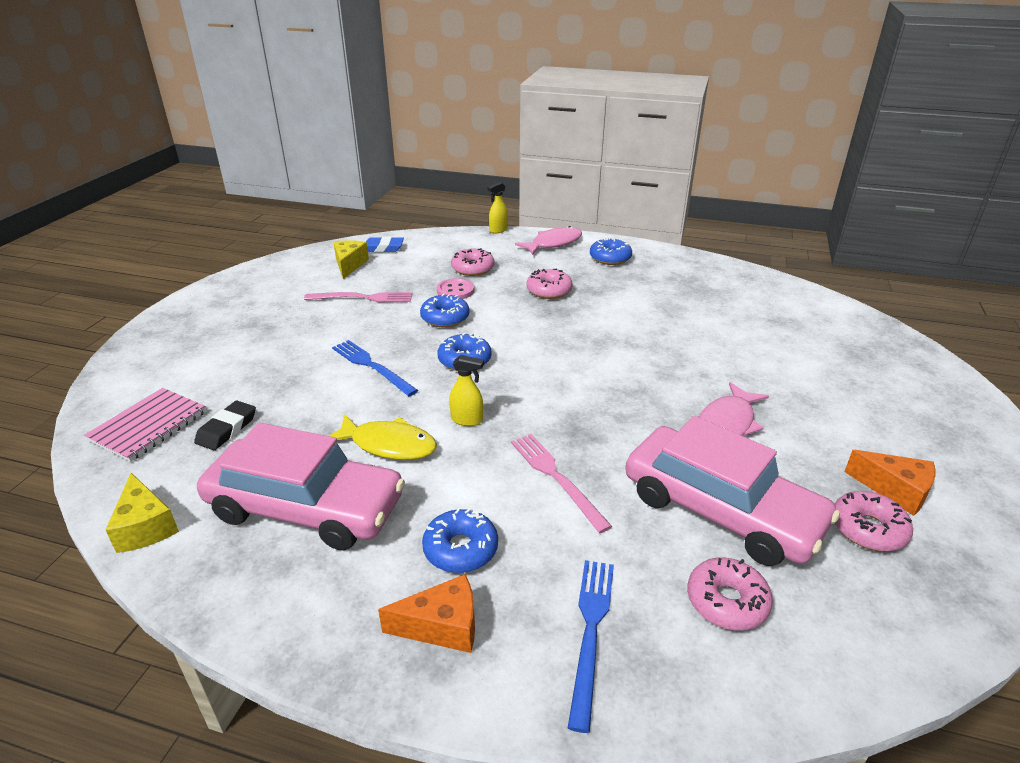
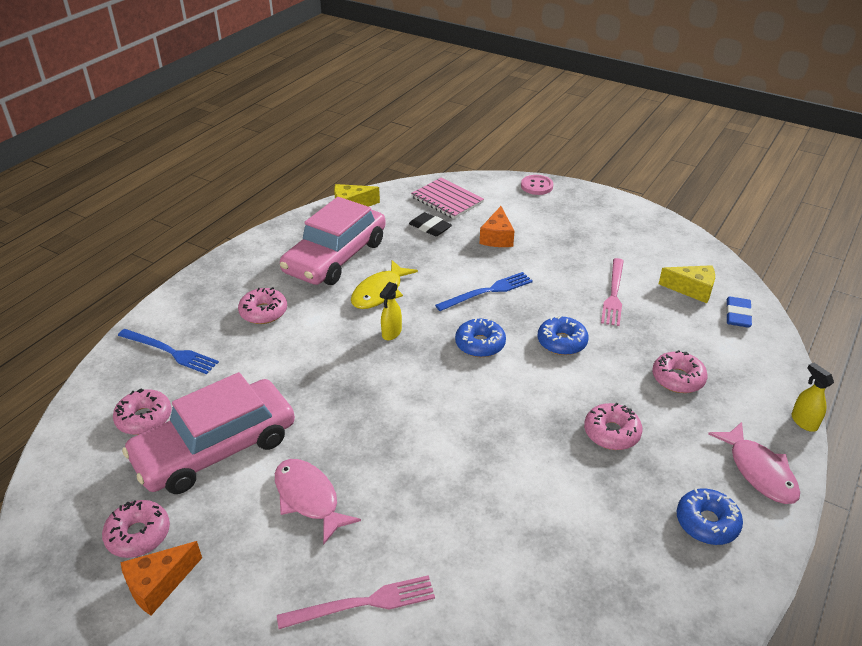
camera: 105 degrees right, 5 degrees up
(442, 626) = (214, 298): orange cheese -> orange cheese (497, 237)
(455, 291) = (621, 357): pink button -> pink button (536, 186)
(460, 549) = (263, 312): blue donut -> pink donut
(556, 477) = (301, 367): pink fork -> pink fork (363, 603)

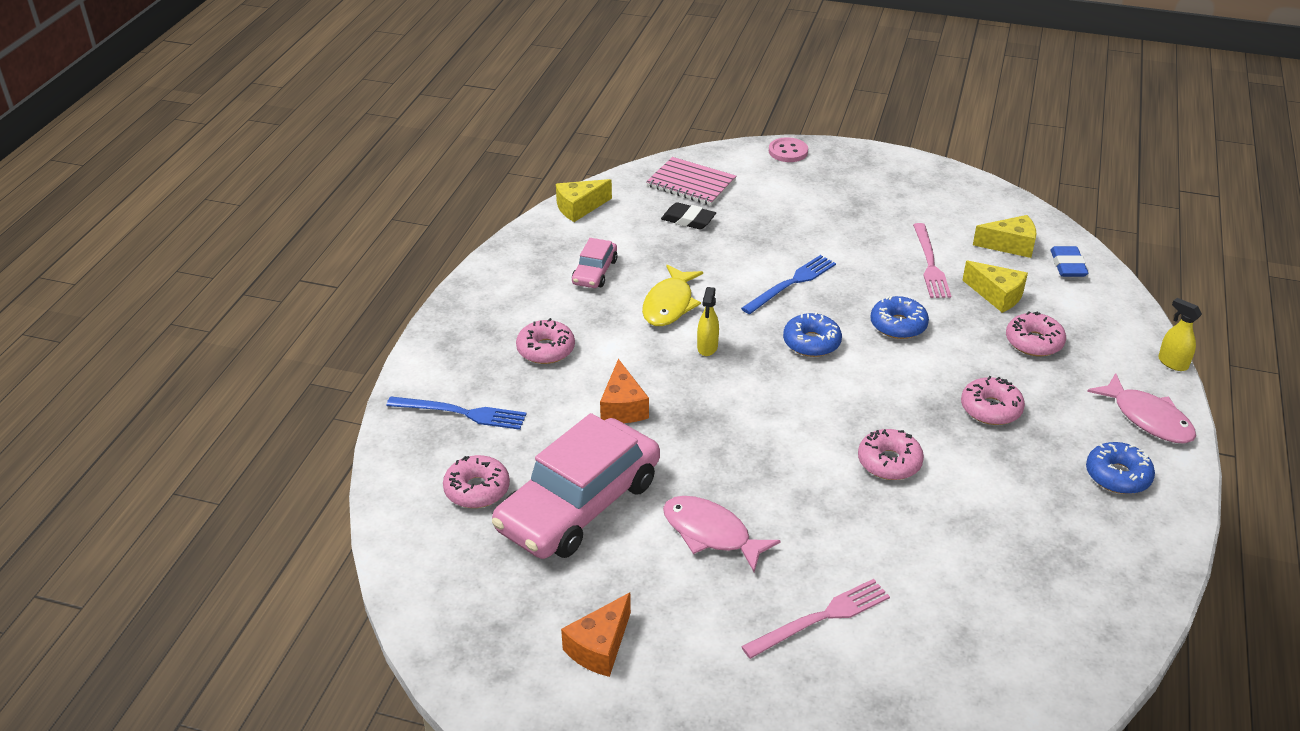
camera: 15 degrees left, 0 degrees up
(138, 535) = (547, 606): pink donut -> pink donut (889, 462)
(335, 257) = (595, 272): pink car -> pink car, size x0.47
(497, 237) = (772, 219): orange cheese -> orange cheese (623, 407)
(661, 331) = (997, 295): none -> yellow cheese

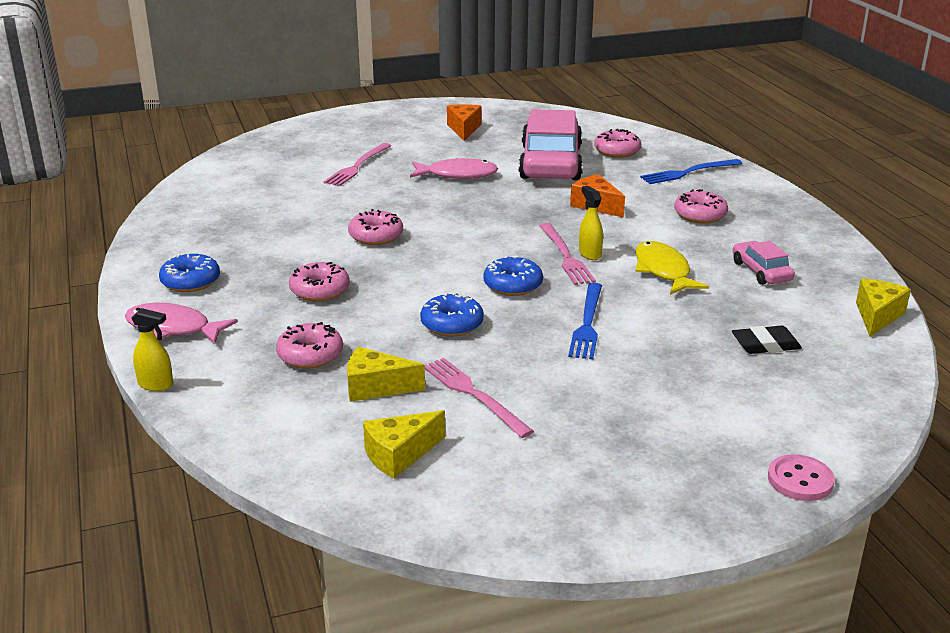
camera: 145 degrees right, 10 degrees down
(691, 183) = (830, 385): pink notebook -> none
(731, 354) = (565, 256): none -> pink fork
(1067, 265) = (314, 455): blue eraser -> none

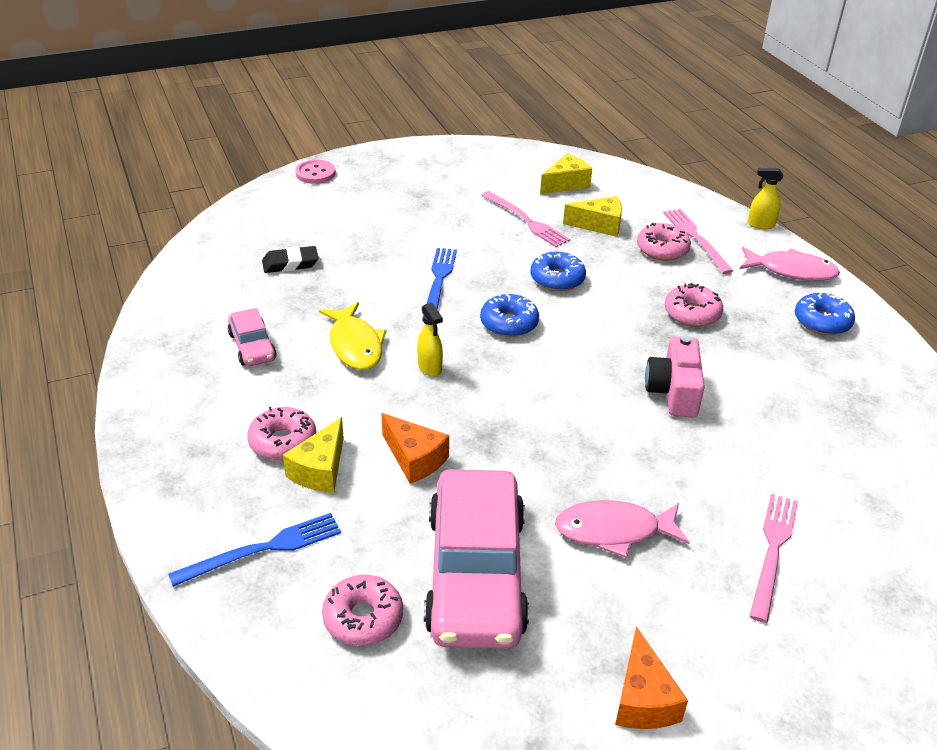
camera: 175 degrees right, 10 degrees up
(376, 236) = (673, 392): pink donut -> pink camera
(565, 256) = (456, 364): pink fork -> pink fork (695, 238)
(877, 316) = (172, 293): yellow cheese -> yellow cheese (320, 470)

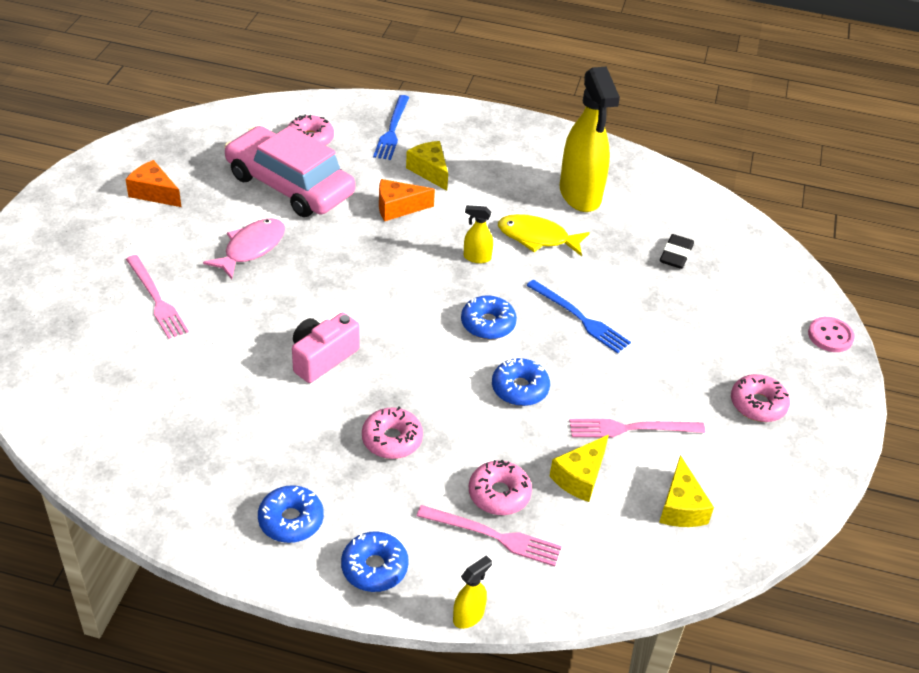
camera: 125 degrees right, 5 degrees up
(252, 346) = (580, 195): pink car -> yellow spray bottle
(283, 442) = (469, 169): pink donut -> pink donut (758, 404)
(673, 392) = (322, 357): pink camera -> pink camera turned 90 degrees counterclockwise
(791, 271) = (374, 568): pink fish -> blue donut

